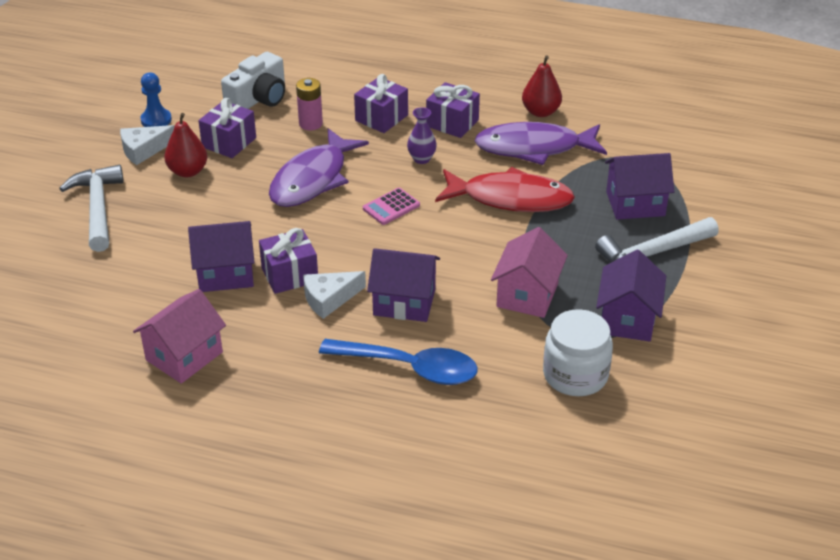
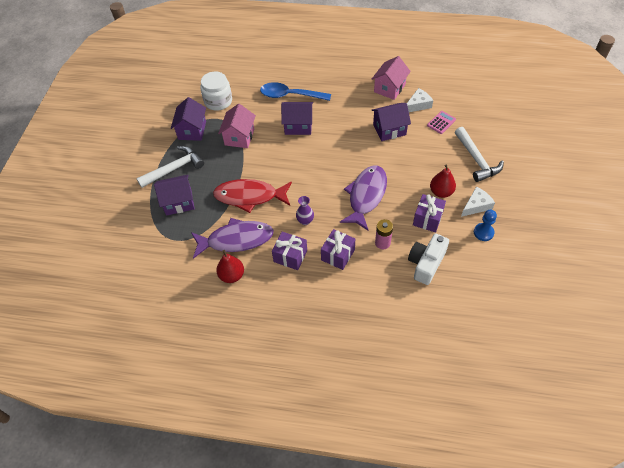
camera: 175 degrees right, 15 degrees up
(290, 275) = (357, 133): purple gift -> none
(329, 299) = (334, 123): white cheese -> white cheese (418, 105)
(391, 207) = (316, 182): pink calculator -> pink calculator (441, 122)

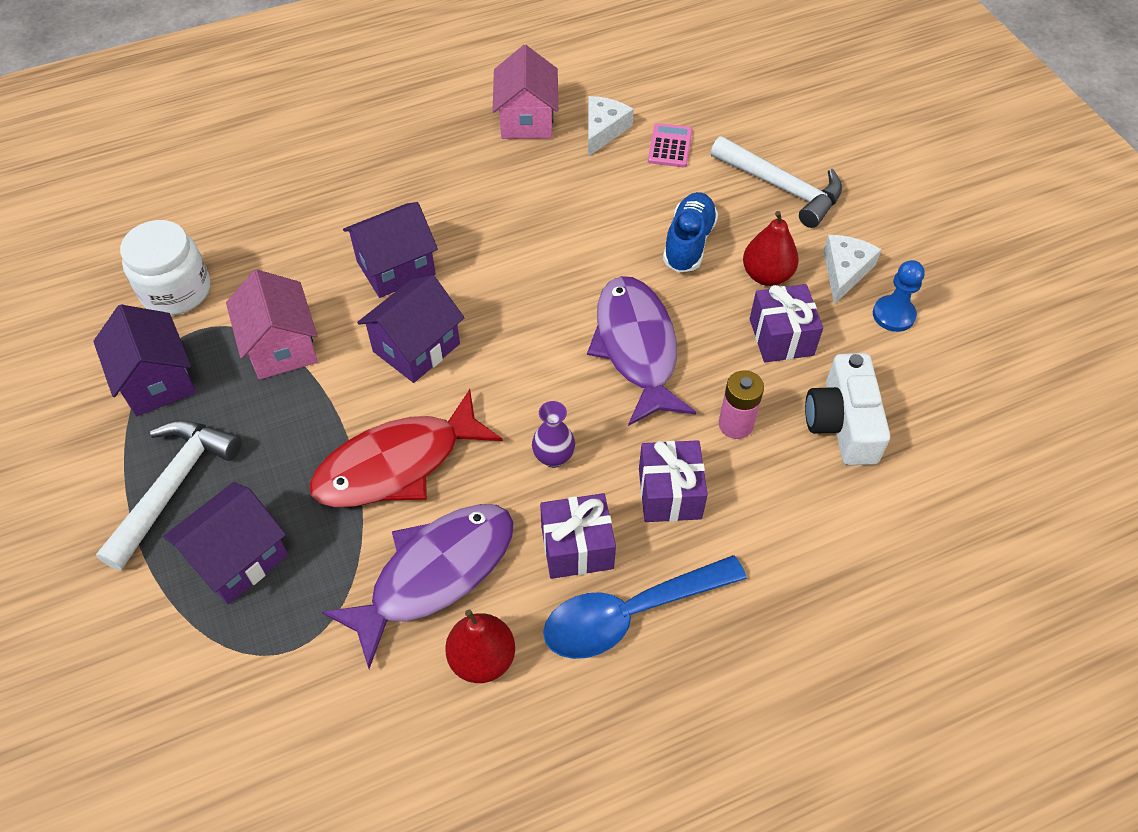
camera: 35 degrees left, 0 degrees up
(290, 95) = (333, 213): blue spoon -> blue spoon (629, 614)
(389, 129) = (585, 199): purple house -> purple house (416, 347)
(418, 165) = (688, 243): none -> blue shoe

